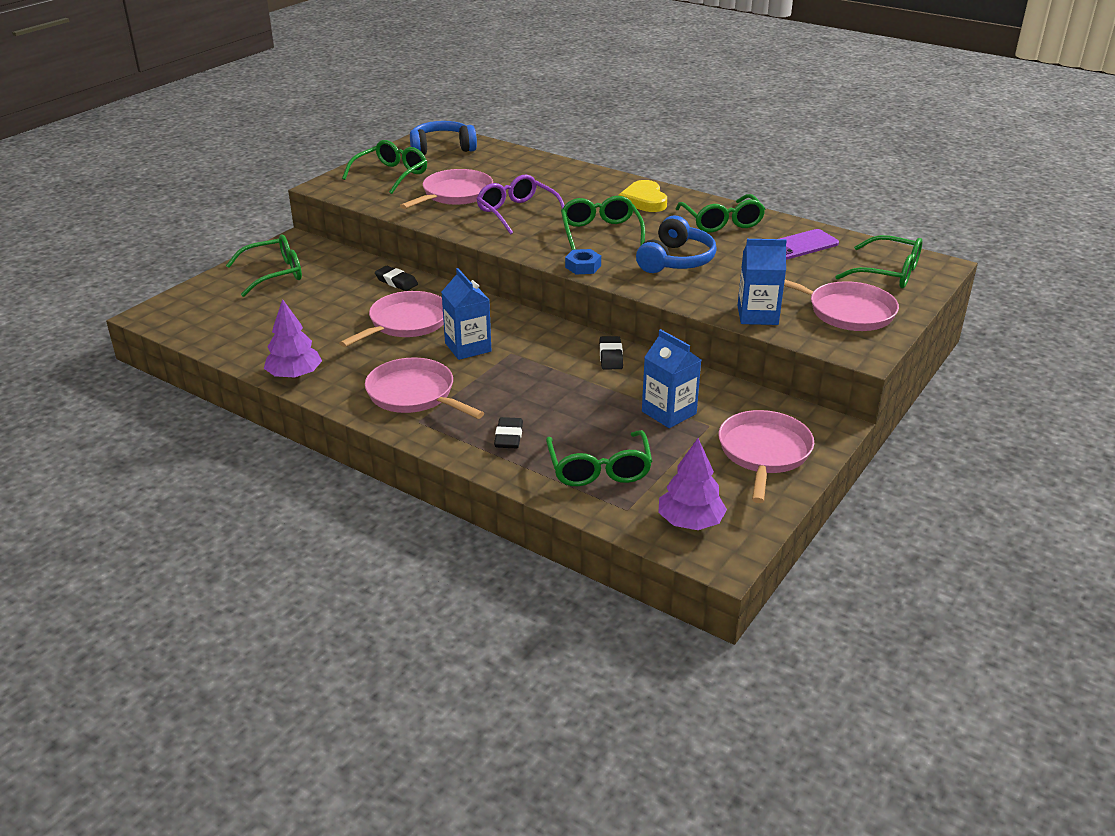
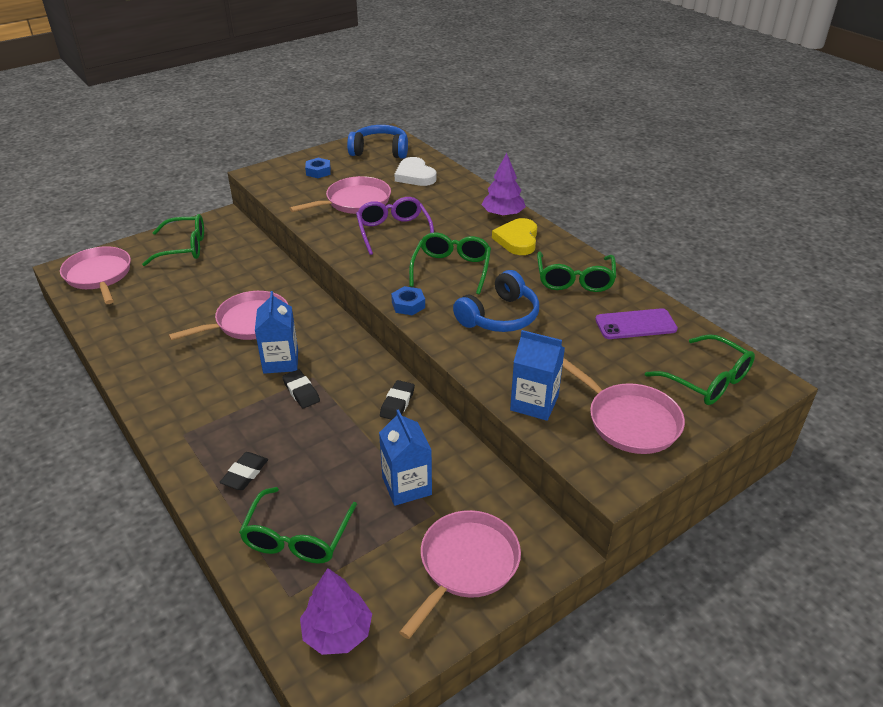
camera: 20 degrees right, 5 degrees up
(294, 375) = (123, 357): purple tree -> purple tree (503, 214)
(391, 175) = (318, 171): green glasses -> blue nut
(396, 282) = (272, 276): black eraser -> black eraser (301, 392)
(414, 394) = (201, 403): pink pan -> pink pan (99, 276)
(498, 164) = (415, 175): none -> white heart

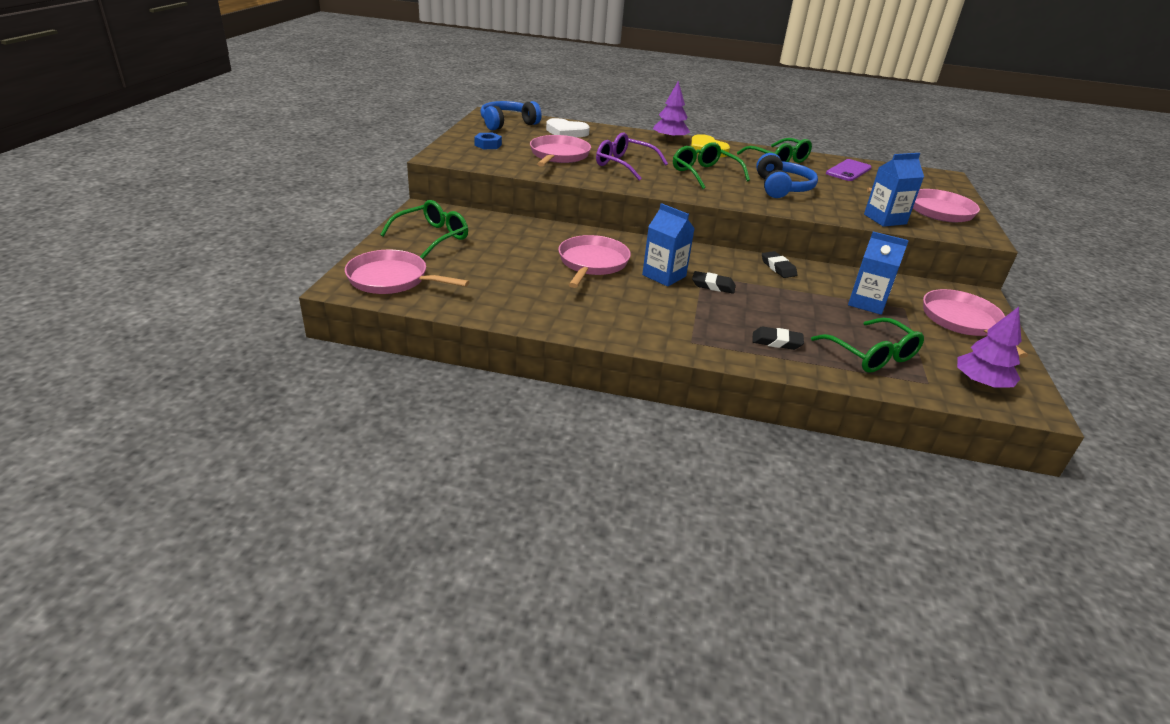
camera: 45 degrees left, 5 degrees down
(245, 474) = (776, 342): black eraser -> black eraser turned 60 degrees counterclockwise
(408, 305) = (722, 198): blue nut -> none
(707, 380) = (925, 183): green glasses -> none

